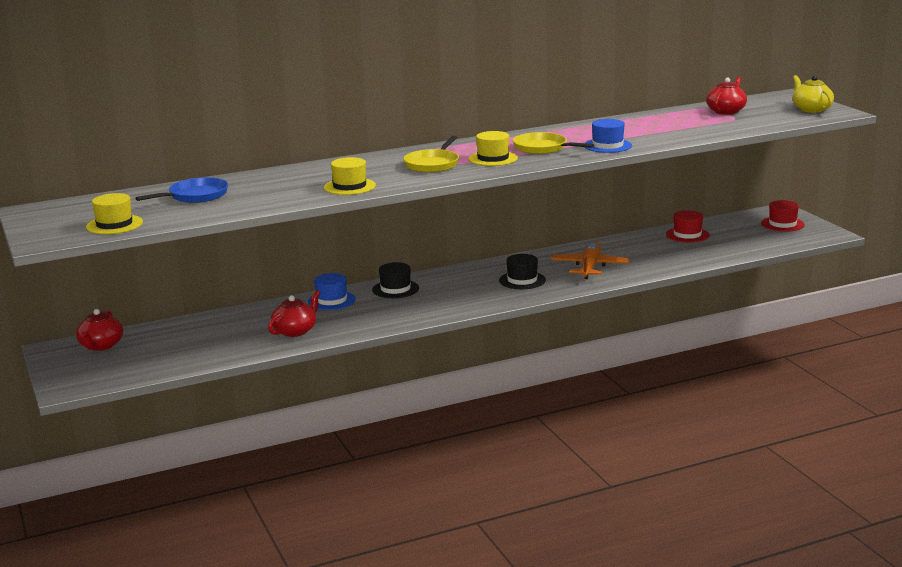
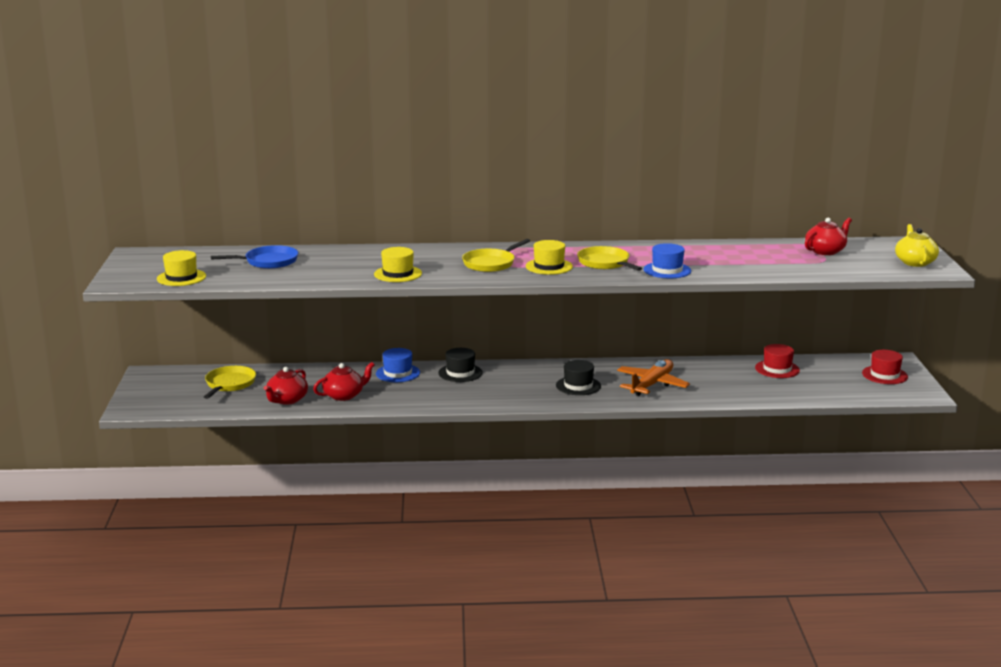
camera: 20 degrees right, 0 degrees up
(101, 346) = (185, 378): red teapot -> red teapot (287, 400)
(158, 343) = (229, 384): none -> yellow pan

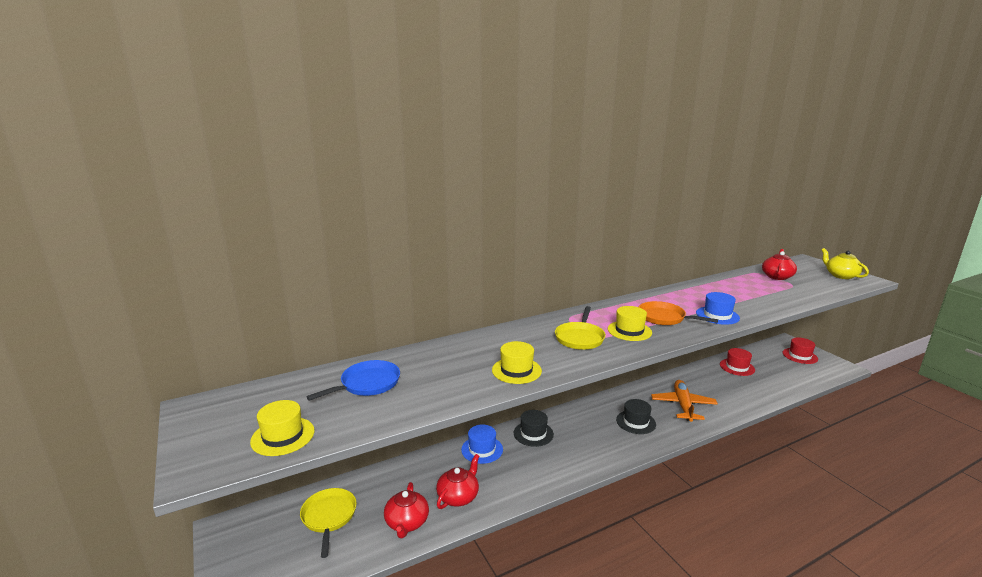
camera: 25 degrees left, 0 degrees up
(605, 263) = (664, 318): yellow pan -> orange pan

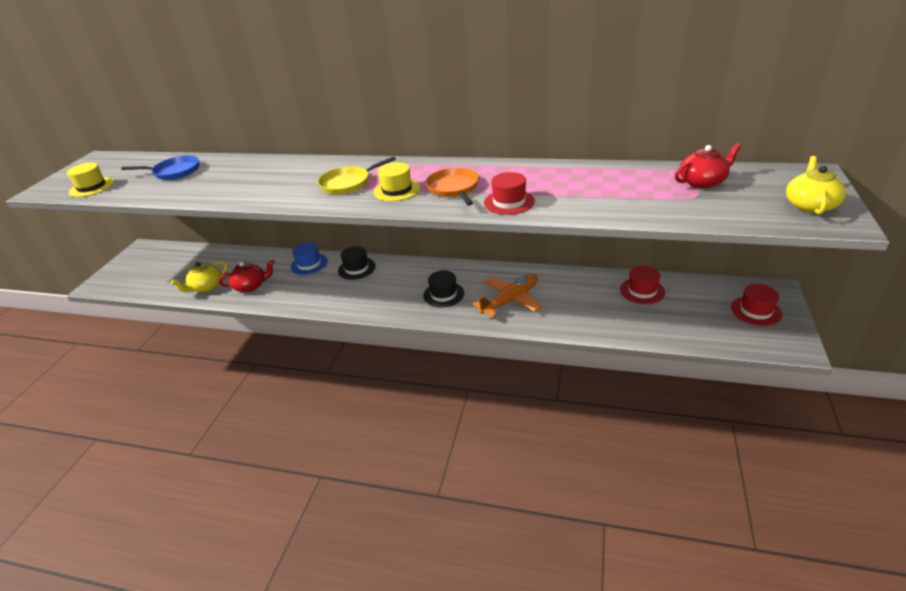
camera: 45 degrees right, 15 degrees up
(329, 517) = (182, 265): yellow pan -> none
(407, 522) = (206, 287): red teapot -> yellow teapot
(516, 370) = (257, 192): yellow hat -> none
(717, 315) = (509, 202): blue hat -> red hat

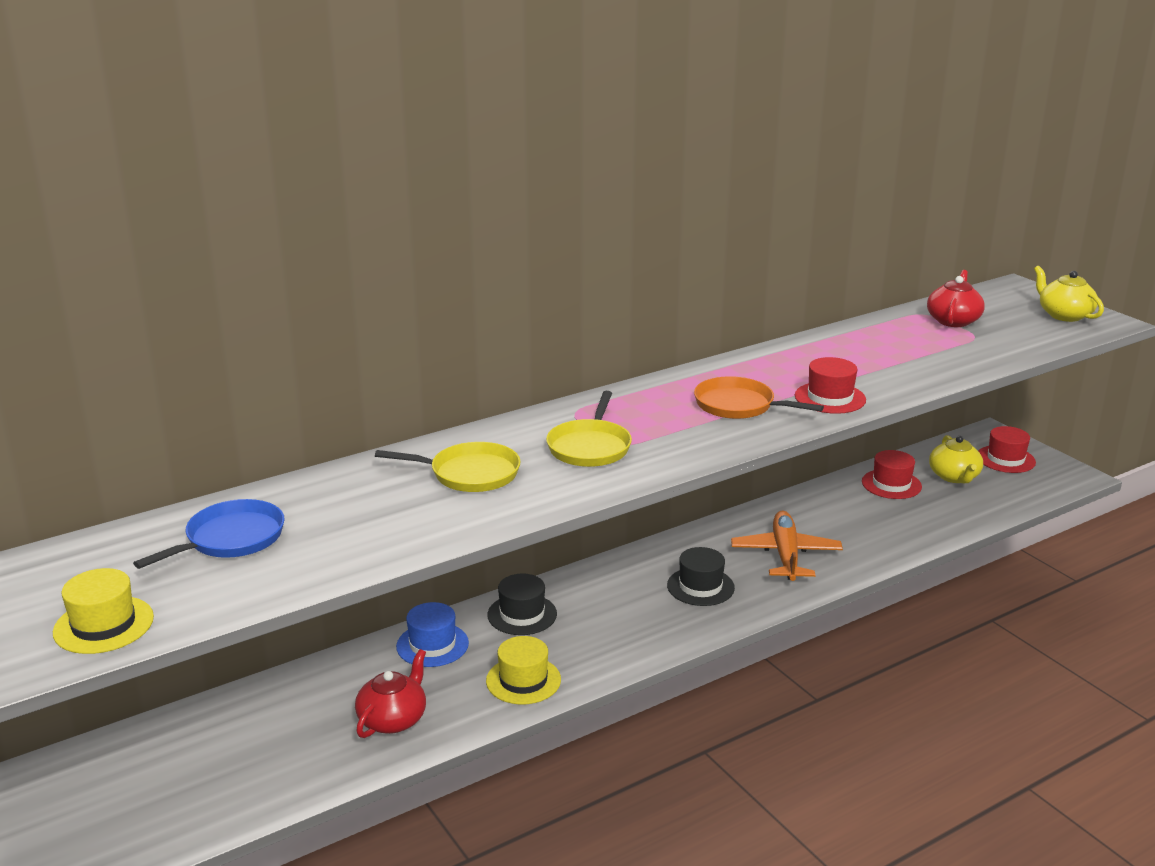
camera: 50 degrees left, 10 degrees down
(206, 287) = (308, 762): yellow teapot -> yellow teapot (954, 476)
(284, 177) = (469, 474): none -> yellow pan
(397, 190) = (675, 431): yellow hat -> yellow hat (523, 680)

